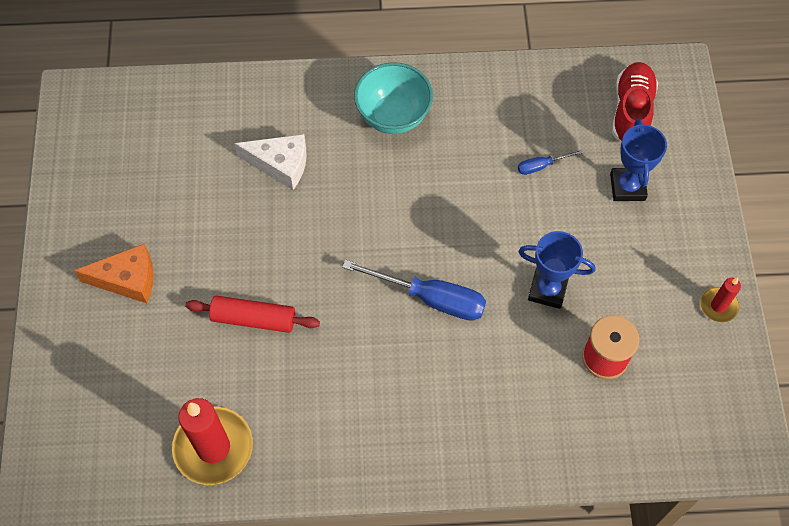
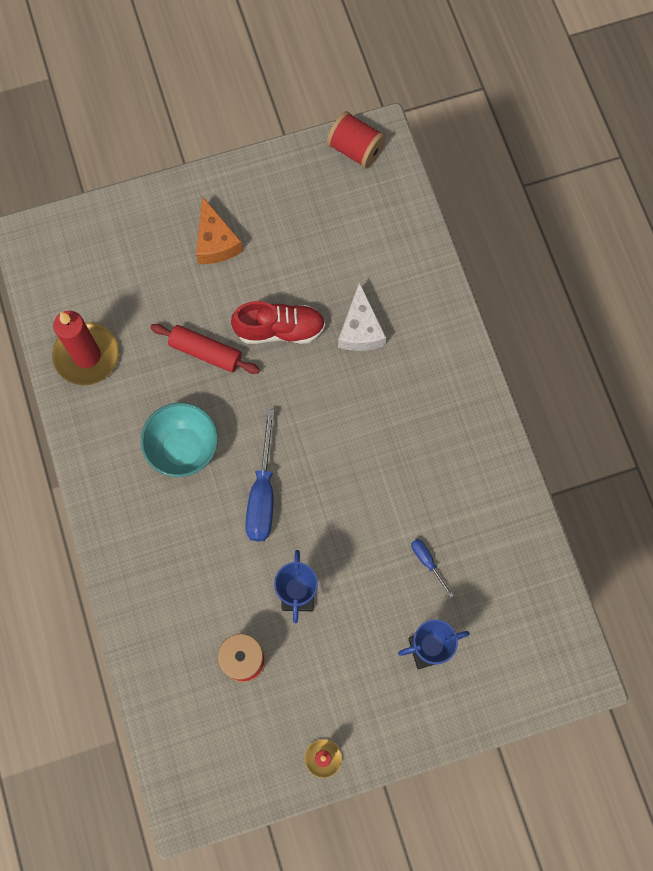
camera: 75 degrees right, 10 degrees up
(78, 120) = (355, 149): none -> red spool
(253, 319) = (206, 352): red rolling pin -> red rolling pin turned 60 degrees counterclockwise
(393, 116) = (441, 413): turquoise bowl -> turquoise bowl (183, 449)
(631, 112) = (516, 638): red shoe -> red shoe (280, 330)

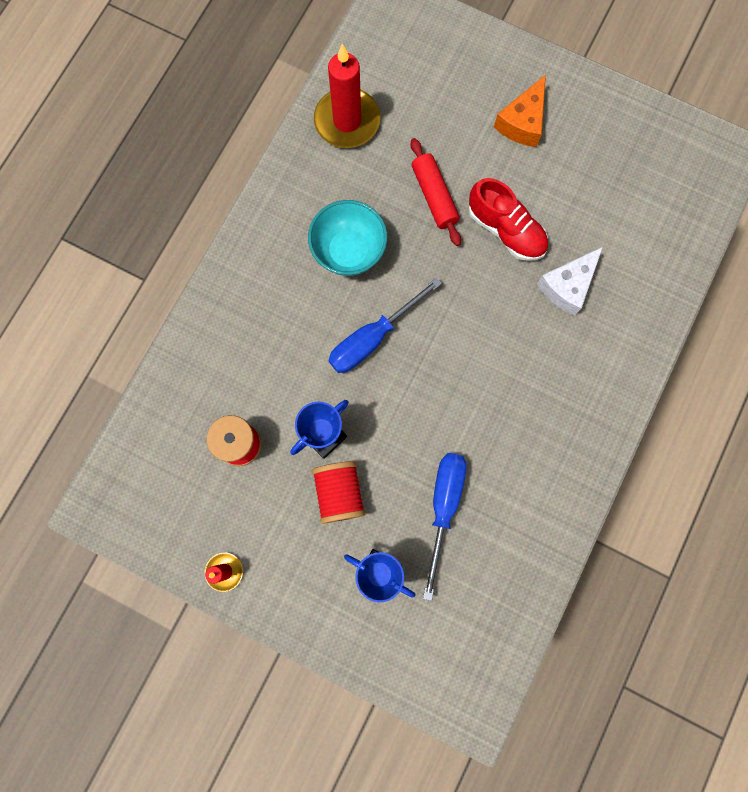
camera: 45 degrees right, 5 degrees up
(355, 149) = (700, 147): red spool -> red spool (339, 493)
(427, 562) = (443, 507): blue screwdriver -> blue screwdriver, size x2.05

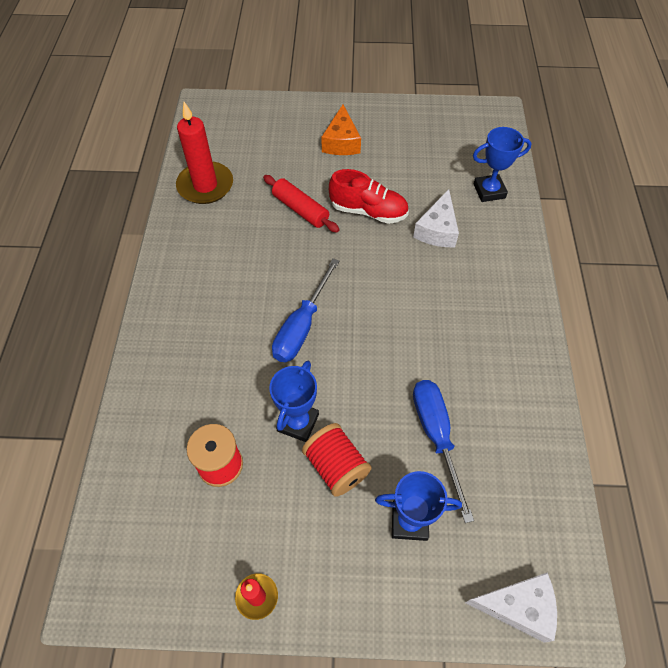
camera: 25 degrees left, 20 degrees down
(348, 251) = (249, 271): turquoise bowl -> none
(431, 682) = (518, 607): none -> white cheese
(653, 261) = (489, 191): none -> blue trophy

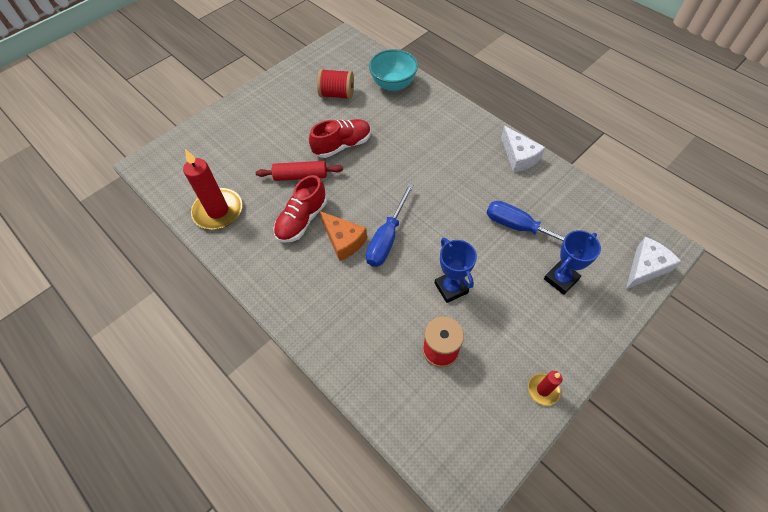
camera: 45 degrees left, 0 degrees up
(255, 248) = (302, 220): none -> red shoe
(302, 326) = (387, 238): blue screwdriver -> blue screwdriver turned 45 degrees clockwise
(336, 466) = (497, 289): red spool -> red spool (337, 94)
(341, 142) = (274, 119): orange cheese -> orange cheese (343, 240)
(437, 230) = (392, 126): white cheese -> white cheese (519, 157)
(489, 191) = (393, 84): blue trophy -> turquoise bowl

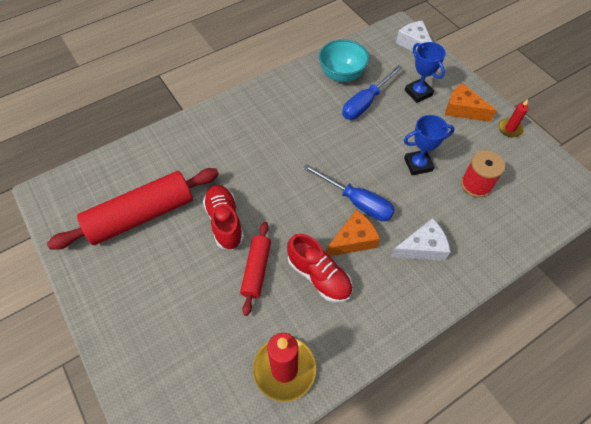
camera: 80 degrees left, 0 degrees up
(337, 94) = (141, 215): red spool -> red rolling pin
(393, 84) = (151, 158): turquoise bowl -> turquoise bowl (341, 75)
(519, 157) = (288, 84): white cheese -> white cheese (422, 247)
(554, 331) = (463, 109): none -> orange cheese

